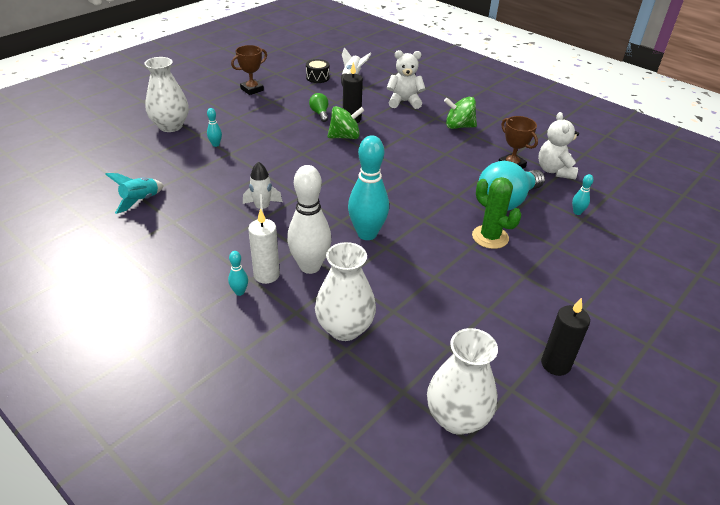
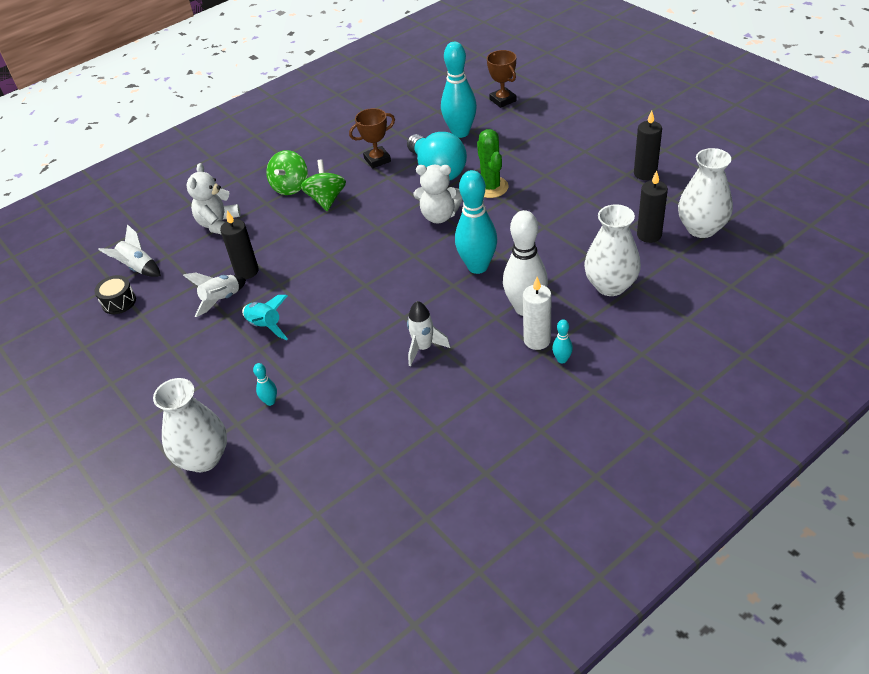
camera: 75 degrees left, 5 degrees up
(140, 201) = (389, 467): turquoise rocket -> turquoise rocket (265, 326)
(252, 89) = (125, 372): brown trophy -> brown trophy (503, 100)
(320, 113) = (221, 300): green light bulb -> white rocket
(345, 137) = (286, 278): green spinning top -> green spinning top (326, 199)
(434, 364) = (649, 235): none -> black candle
(490, 237) = (491, 187): green cactus -> green cactus turned 75 degrees counterclockwise
(554, 171) = (392, 135): white teddy bear -> white teddy bear (439, 216)
(577, 212) = (460, 132): turquoise bowling pin -> turquoise bowling pin, size x2.32

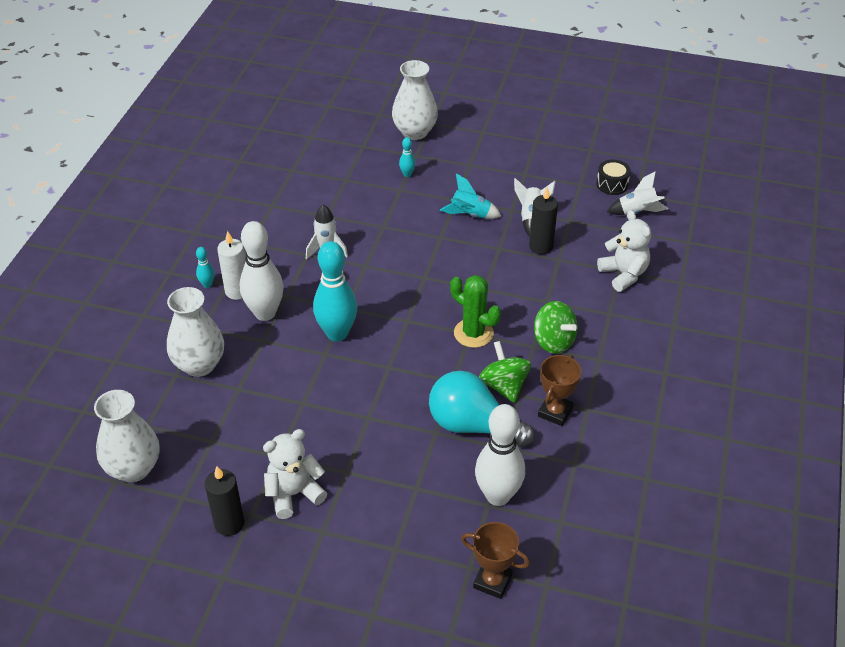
camera: 140 degrees right, 0 degrees up
(290, 187) = (607, 340): green spinning top -> green spinning top (504, 386)
(439, 216) = (420, 370): white teddy bear -> white teddy bear (294, 494)
(460, 132) = (498, 496): turquoise bowling pin -> white bowling pin
(491, 187) = (394, 428): green cactus -> green cactus (473, 333)
(649, 235) = (187, 437): black candle -> none

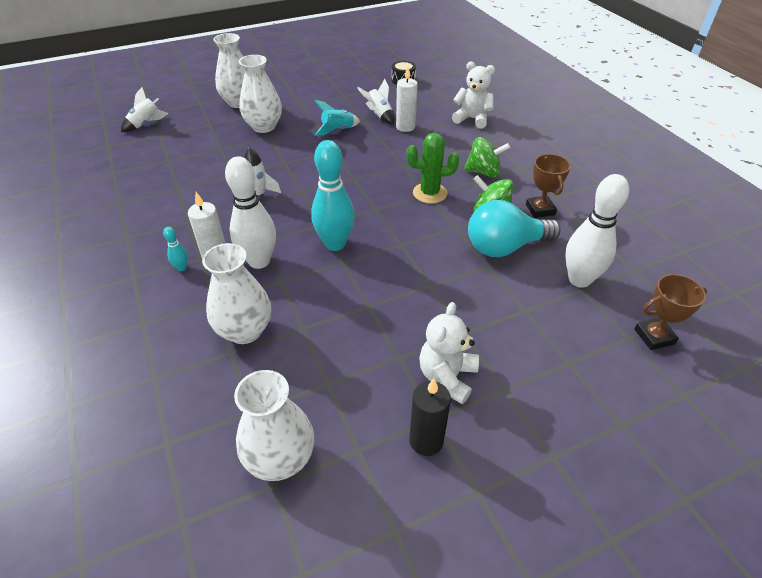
camera: 40 degrees left, 0 degrees up
(407, 174) = (264, 127): turquoise bowling pin -> white vase
(541, 246) = (405, 127): black candle -> white candle
(637, 212) = (435, 87): white rocket -> white rocket (145, 124)

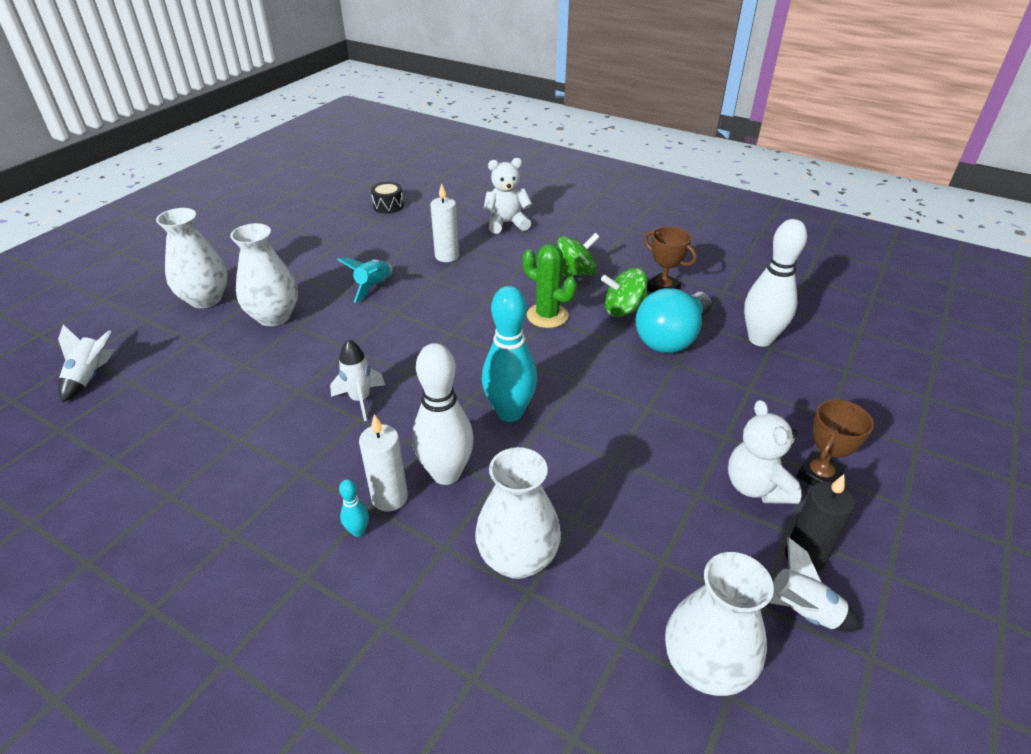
camera: 35 degrees left, 5 degrees down
(379, 115) = (403, 253): white rocket -> white rocket (801, 612)
(430, 193) = (547, 316): green cactus -> green cactus turned 75 degrees clockwise
(654, 336) = (860, 360): brown trophy -> brown trophy (819, 476)

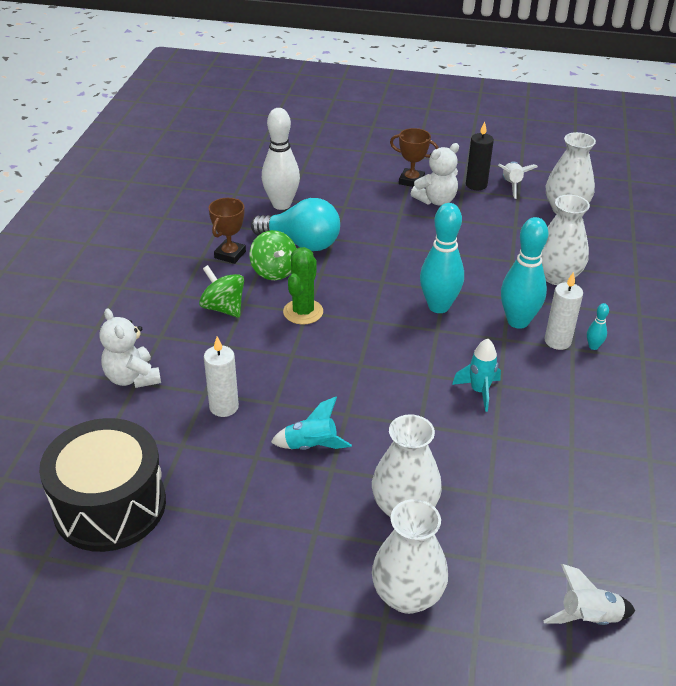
camera: 110 degrees left, 0 degrees up
(360, 400) = (479, 391): white rocket -> turquoise rocket
(388, 206) = (110, 505): black drum -> black drum, size x2.45
(446, 473) = (518, 321): white bowling pin -> turquoise bowling pin

